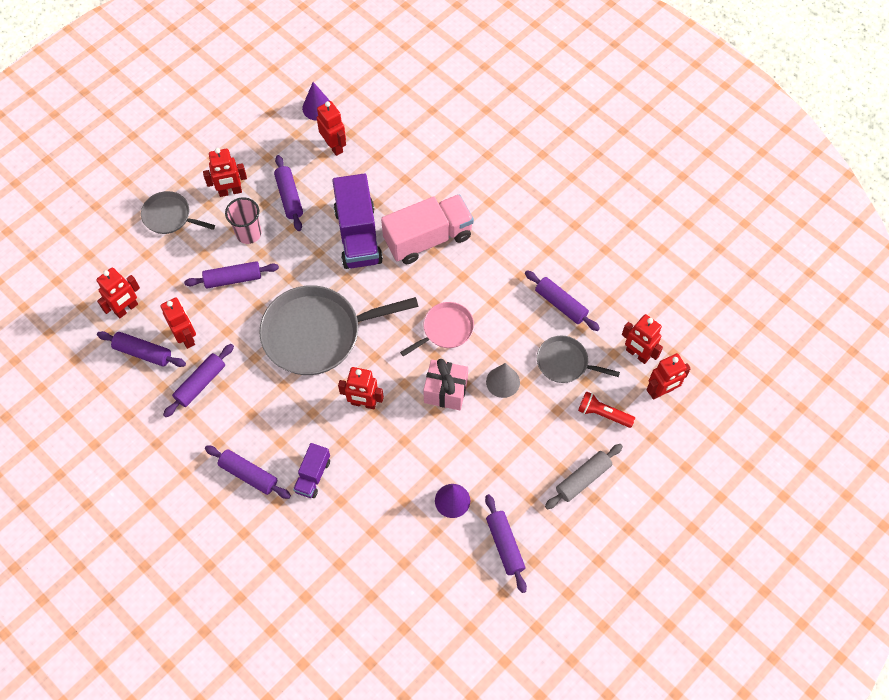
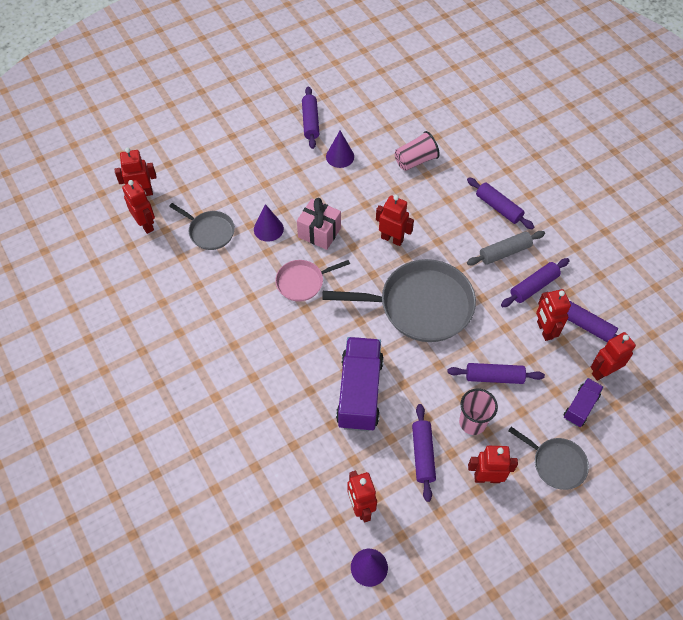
camera: 165 degrees left, 5 degrees down
(313, 476) = (446, 196): purple truck -> purple truck (580, 407)
(358, 518) = (415, 160): none -> pink cup
(428, 238) = (290, 372): pink truck -> none
(503, 382) = (268, 229): grey cone -> purple cone
(561, 304) = (190, 280): purple rolling pin -> none
(583, 479) = (234, 149): grey rolling pin -> grey rolling pin (504, 252)
(603, 414) = (197, 188): red flashlight -> none

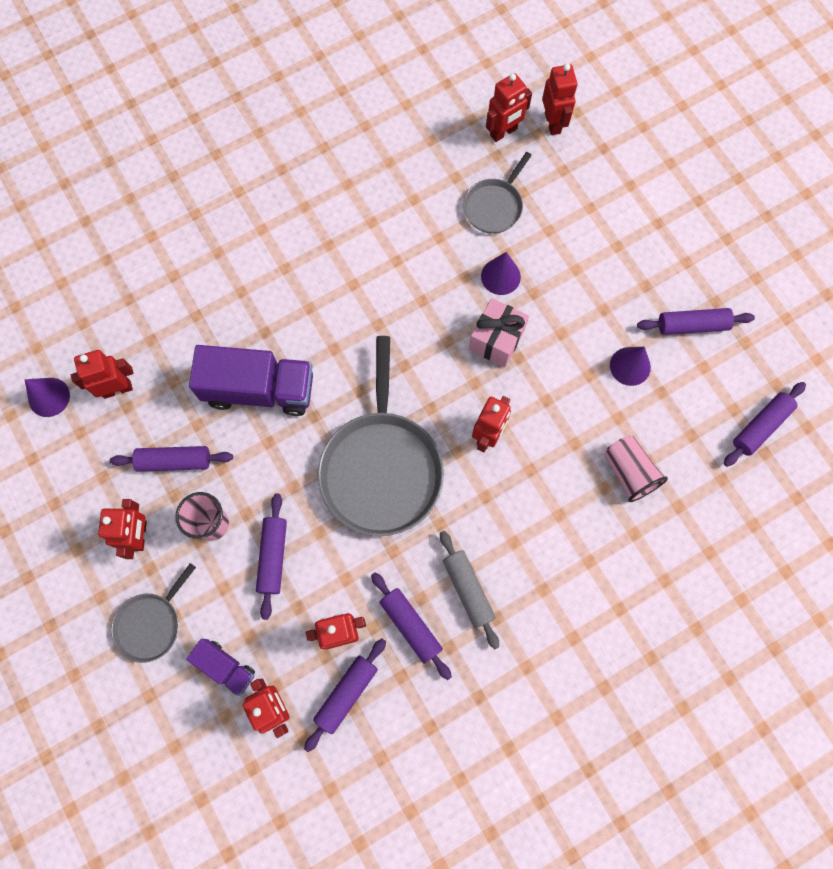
camera: 90 degrees right, 15 degrees up
(302, 282) = (417, 320): pink pan -> none
(498, 207) = (547, 588): purple rolling pin -> purple rolling pin (760, 426)

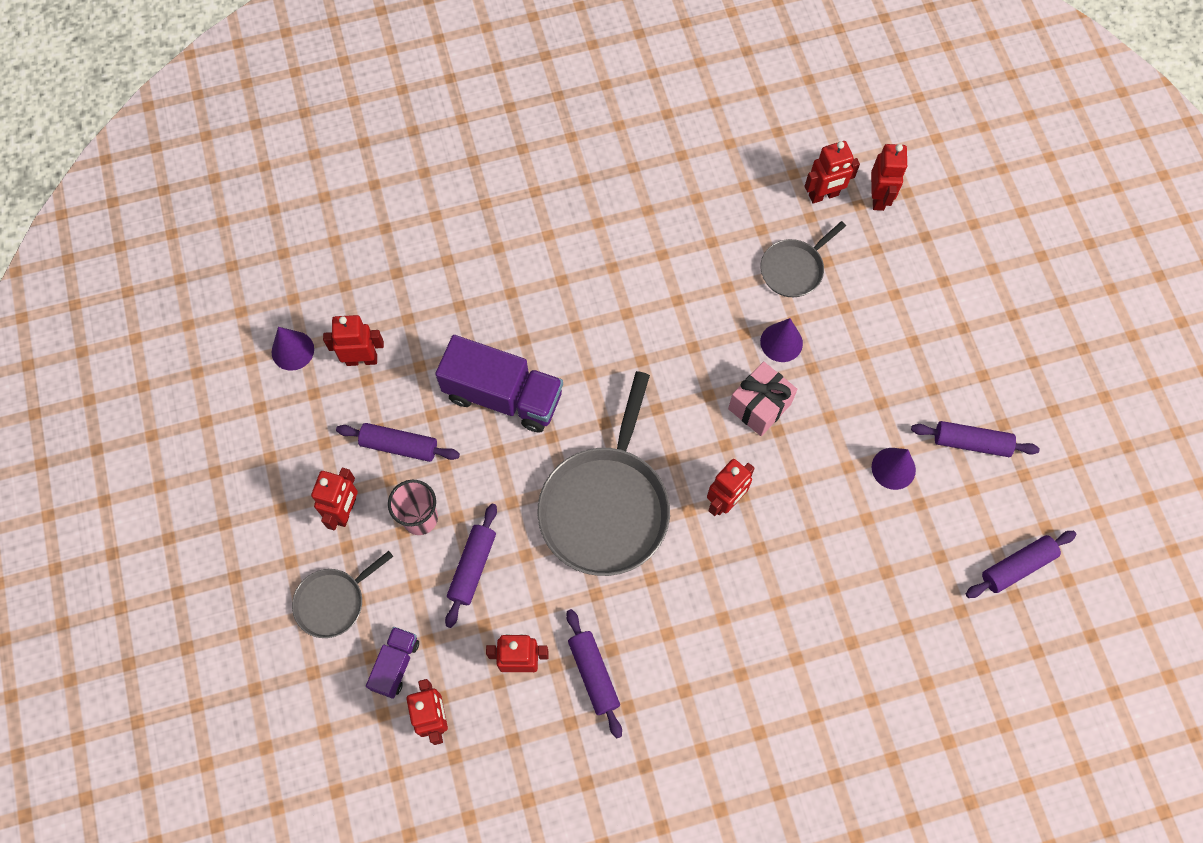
camera: 15 degrees right, 5 degrees down
(225, 667) = (396, 665): purple truck -> purple truck turned 120 degrees counterclockwise
(346, 693) = (510, 725): purple rolling pin -> none
(468, 590) = (662, 654): grey rolling pin -> none
(629, 472) = (863, 577): pink cup -> none

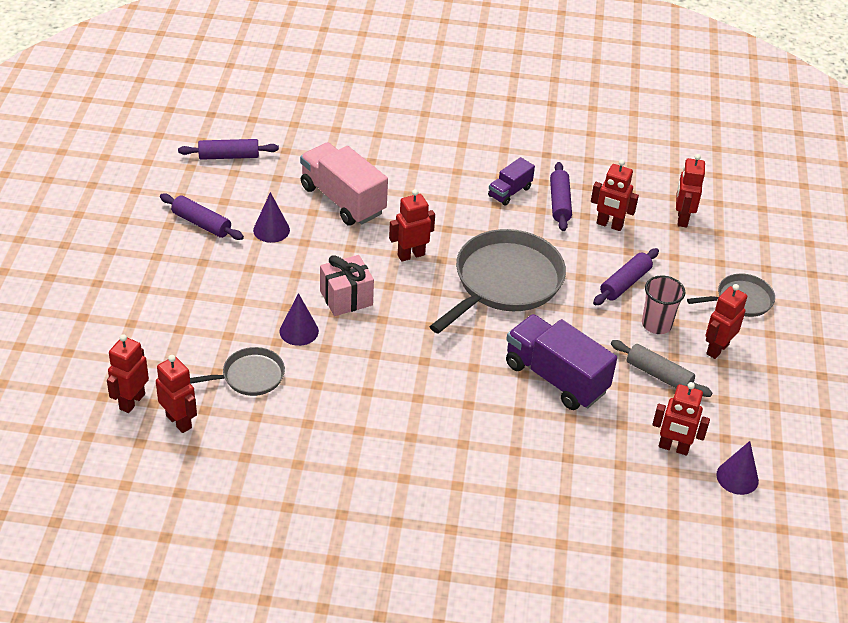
camera: 160 degrees left, 25 degrees down
(396, 665) = (702, 252): purple truck -> purple truck (509, 192)
(399, 446) = (658, 375): purple rolling pin -> grey rolling pin
(823, 195) = (179, 421): red robot -> red robot turned 45 degrees clockwise
(845, 554) = (343, 200): none -> pink truck

